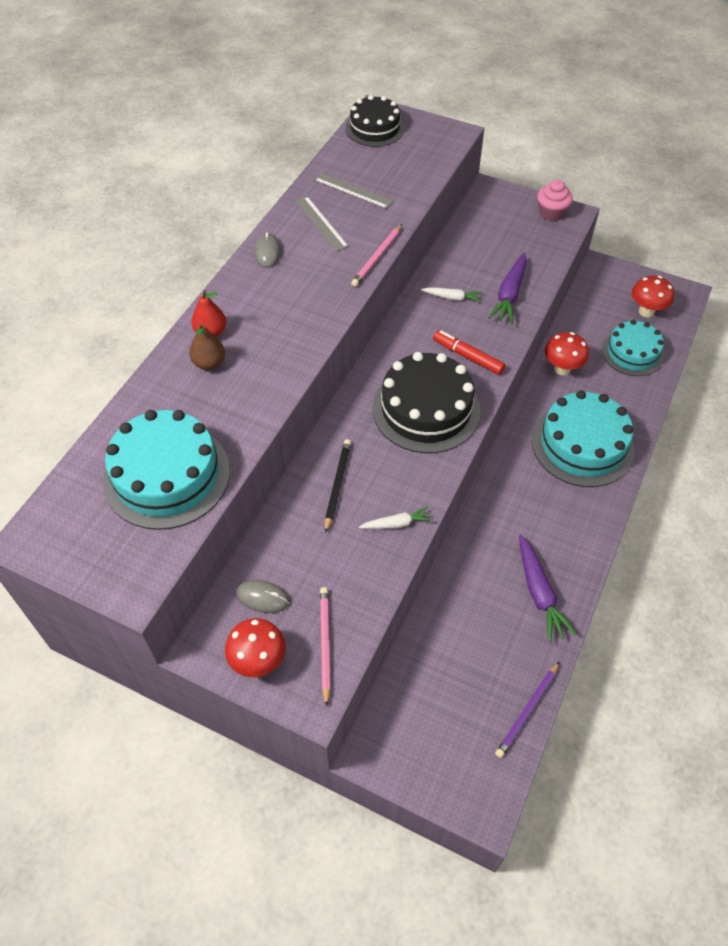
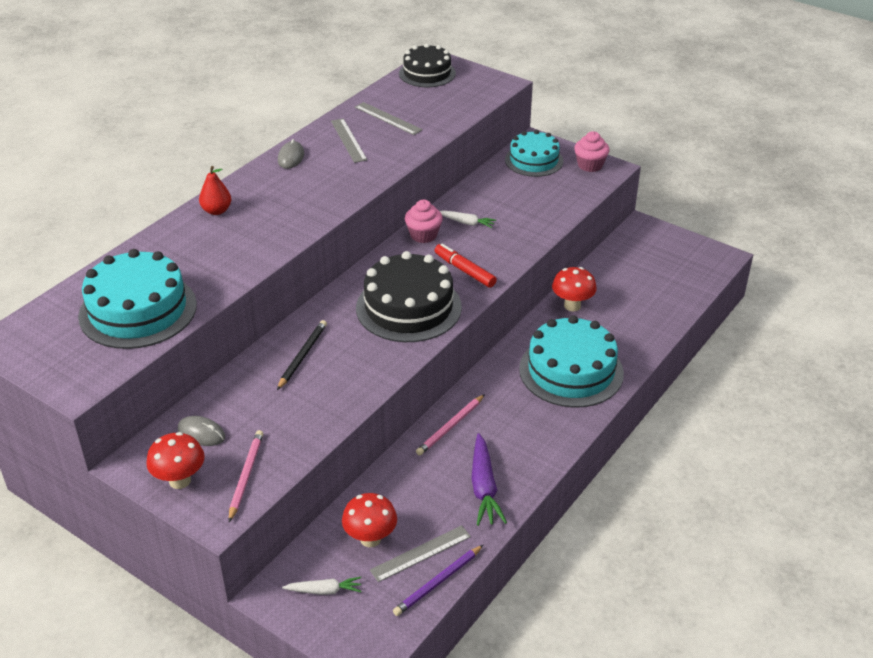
camera: 10 degrees right, 15 degrees down
(209, 363) = (206, 233): brown pear -> none
(377, 257) = (391, 170): pink pencil -> pink pencil (450, 427)
(397, 524) = (347, 393): white carrot -> white carrot (324, 590)
(414, 318) = (423, 235): none -> pink cupcake
(501, 680) = (420, 553): none -> grey ruler
(509, 294) = (524, 226): purple carrot -> none
(632, 353) = (649, 300): turquoise cake -> turquoise cake (534, 160)
(646, 311) = (676, 267): red mushroom -> red mushroom (370, 539)

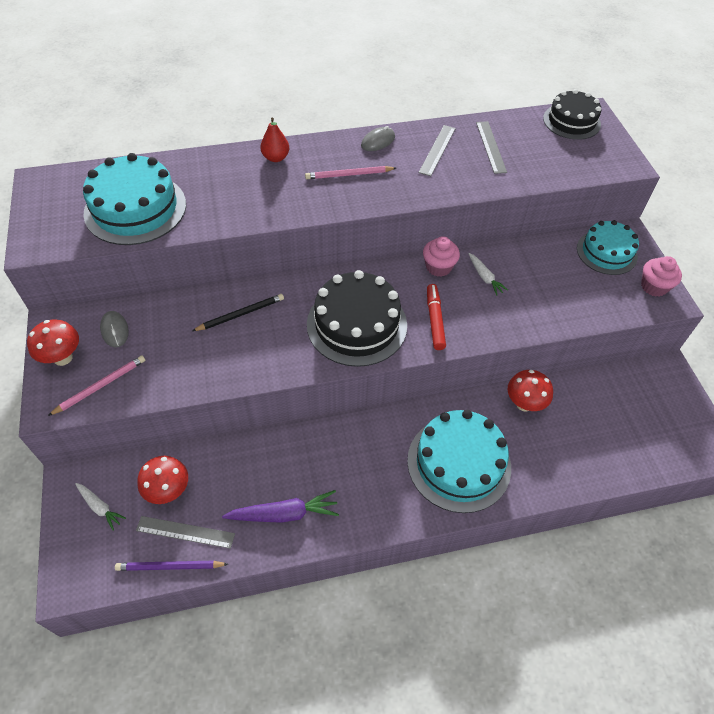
camera: 40 degrees right, 15 degrees up
(450, 427) = (317, 442): pink pencil -> pink pencil (349, 175)
(484, 487) = (284, 514): purple carrot -> purple carrot turned 135 degrees counterclockwise

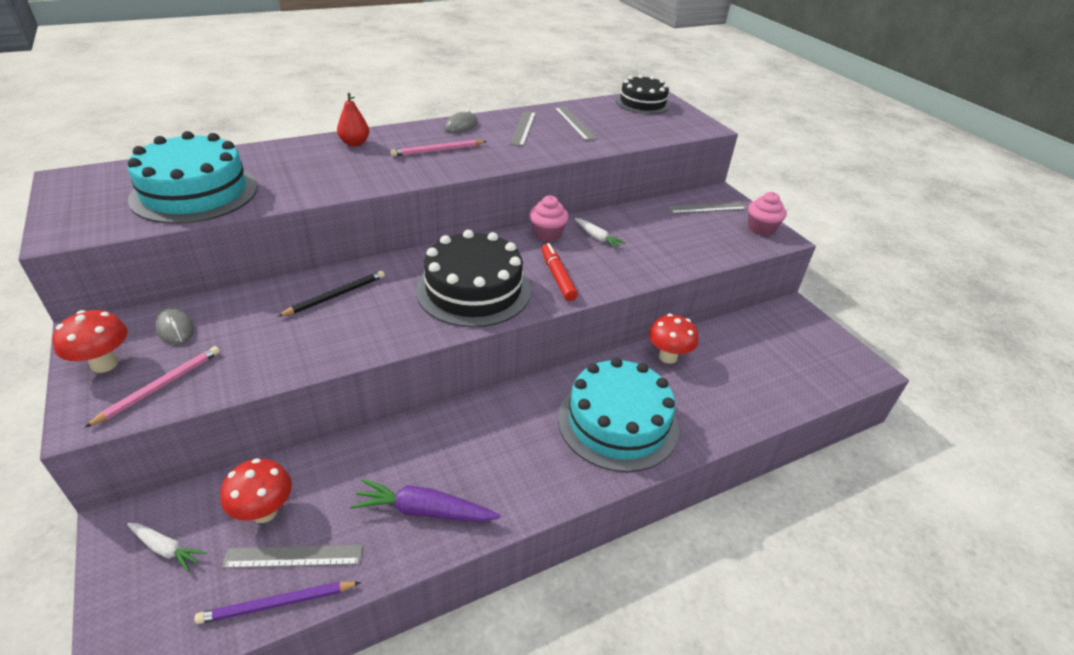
camera: 15 degrees left, 15 degrees down
(284, 514) = (424, 510): purple carrot -> purple carrot turned 150 degrees counterclockwise
(606, 252) = (706, 208): turquoise cake -> grey ruler

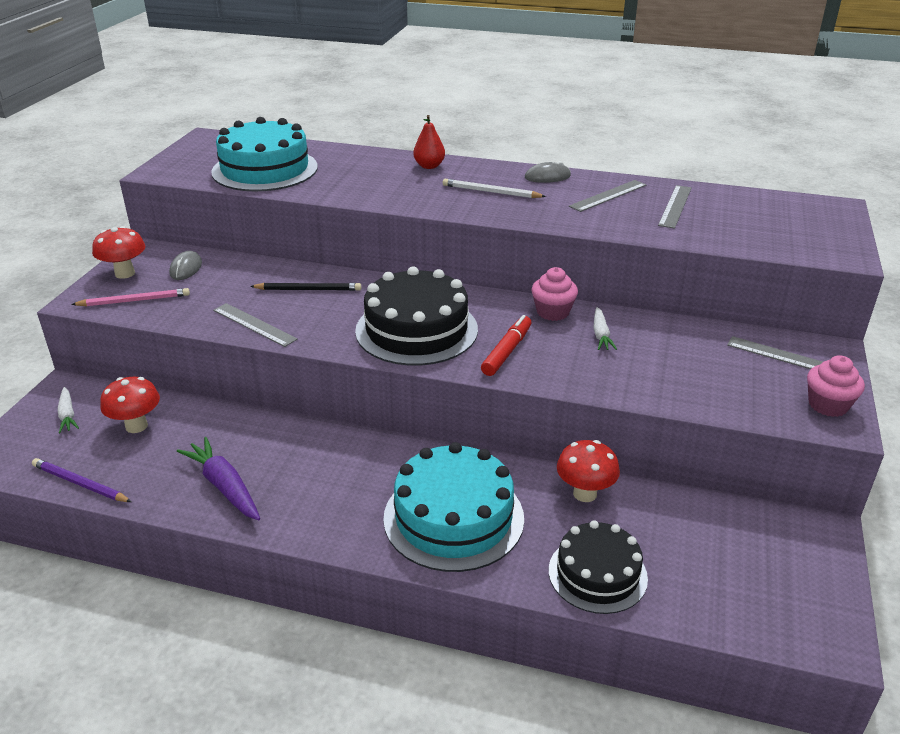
camera: 45 degrees right, 5 degrees down
(294, 556) = (120, 462): grey ruler -> grey ruler (254, 324)
(438, 150) = (491, 192): pink pencil -> white pencil
(642, 103) = (801, 208): black cake -> black cake (597, 574)

